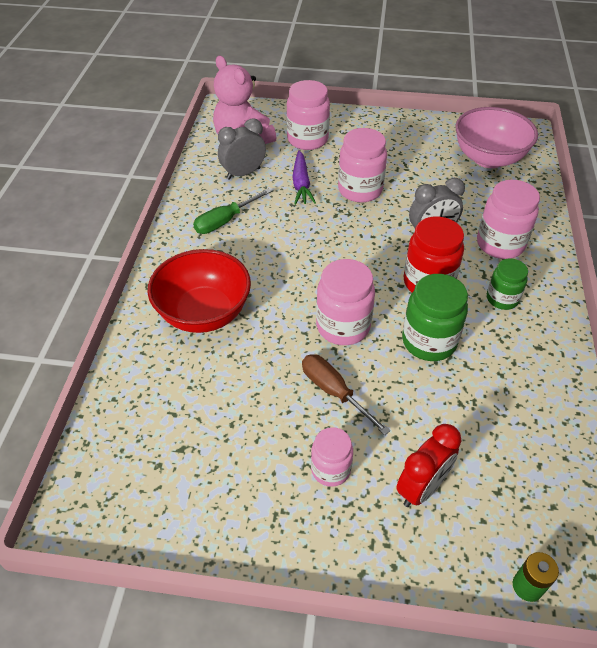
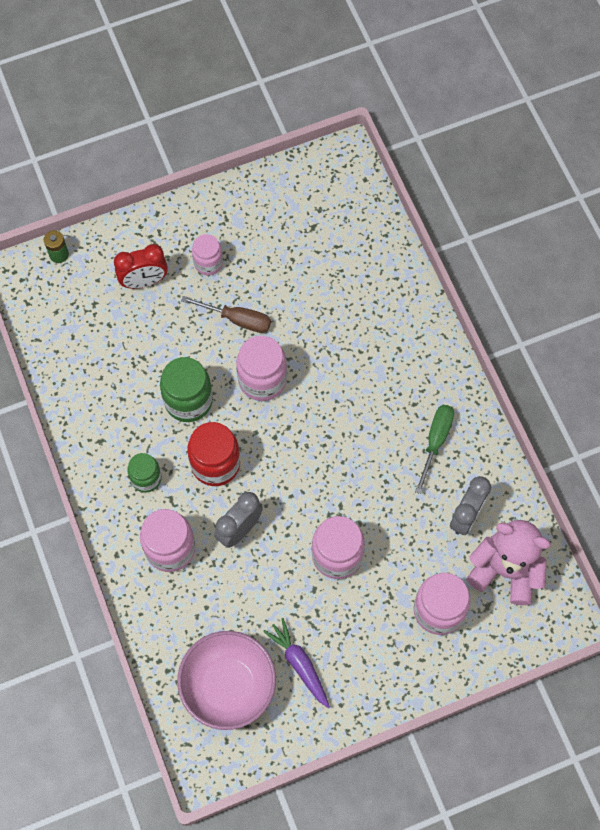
camera: 150 degrees right, 20 degrees up
(204, 313) = (378, 334): red bowl -> none
(301, 184) = (399, 533): purple carrot -> purple carrot (299, 664)
(422, 488) = (144, 281): red clock -> red clock turned 120 degrees counterclockwise

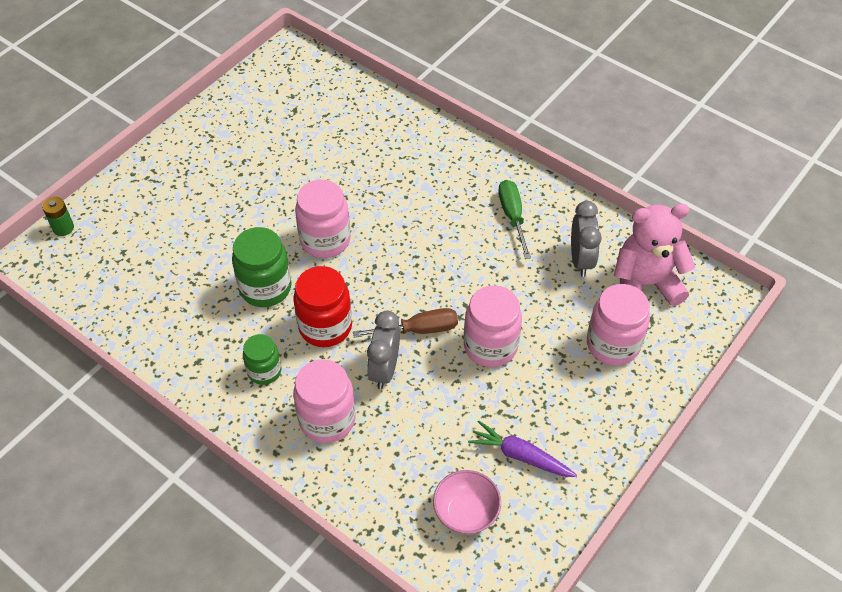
camera: 30 degrees left, 15 degrees down
(144, 281) = (162, 213): red clock -> none
(208, 263) = (215, 174): pink jar -> none
(228, 686) = (466, 513): pink bowl -> pink bowl, size x0.60
(237, 319) = (271, 205): brown screwdriver -> brown screwdriver (419, 330)

